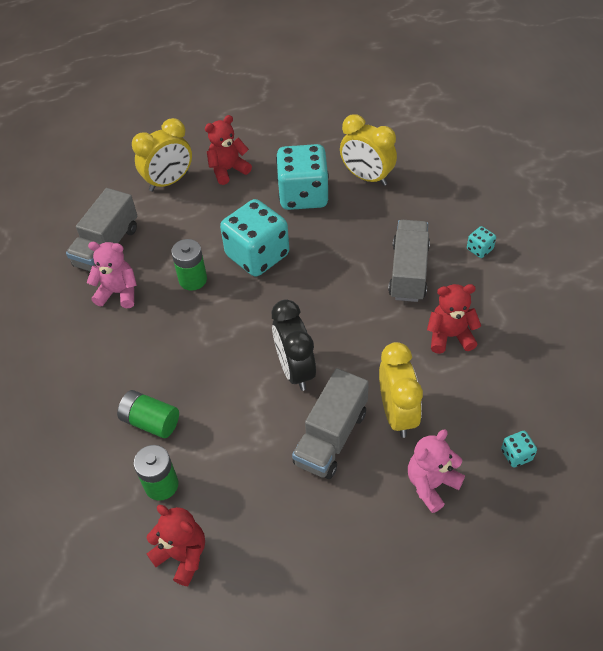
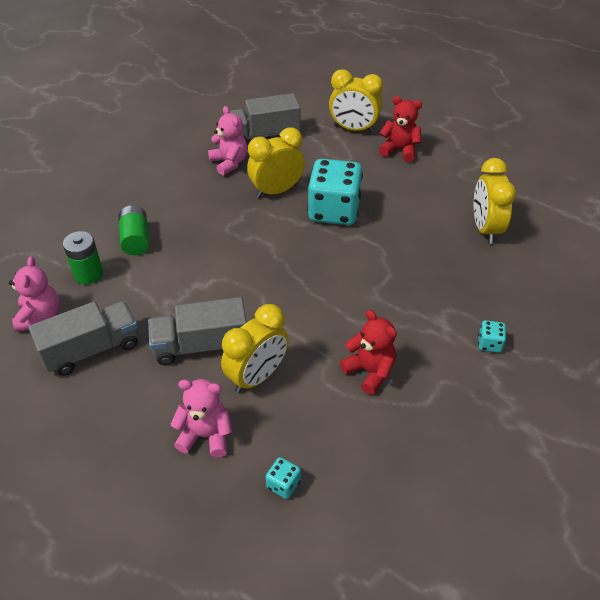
camera: 50 degrees right, 5 degrees down
(182, 555) = (40, 316): red teddy bear -> pink teddy bear
(193, 279) = (276, 191): green battery -> yellow clock
(295, 370) = (246, 291): black clock -> none
(303, 195) = (422, 203): turquoise dice -> none
(408, 272) = (411, 308): grey truck -> grey truck (92, 349)

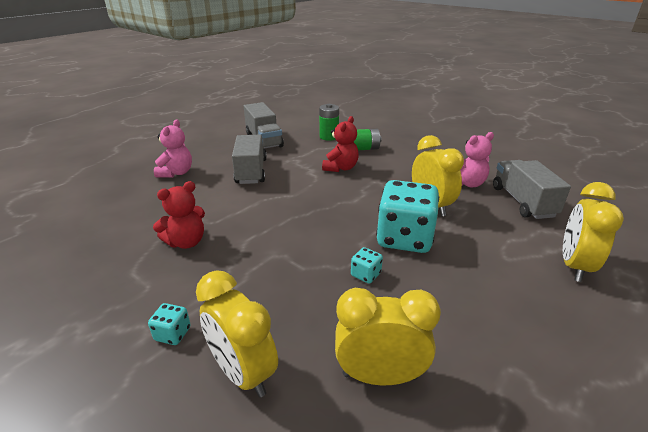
camera: 95 degrees right, 15 degrees down
(40, 316) = (295, 127): pink teddy bear -> none
(257, 376) = (212, 191): yellow clock -> yellow clock (243, 372)
(283, 484) = (117, 198): turquoise dice -> turquoise dice (365, 274)
(399, 150) = (546, 305): red teddy bear -> red teddy bear (341, 168)

